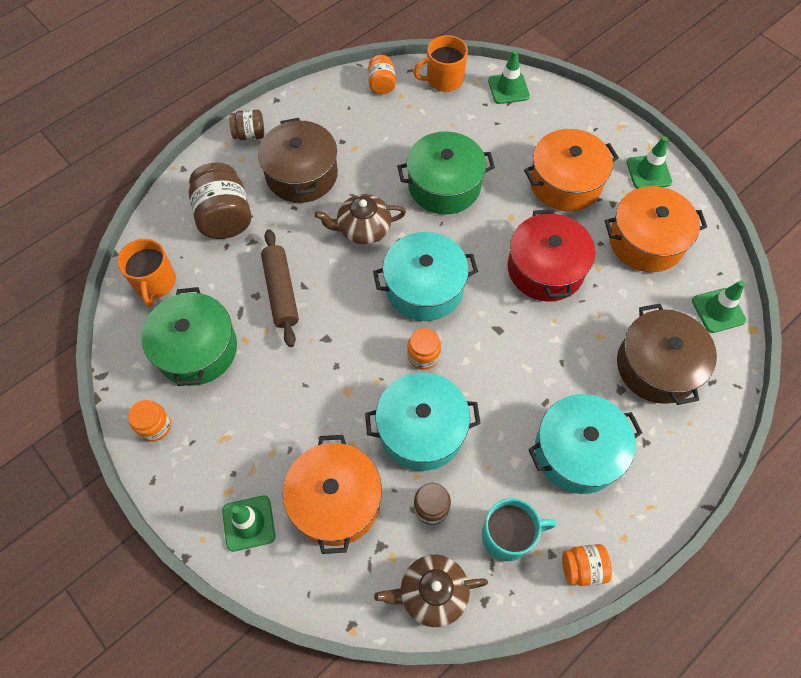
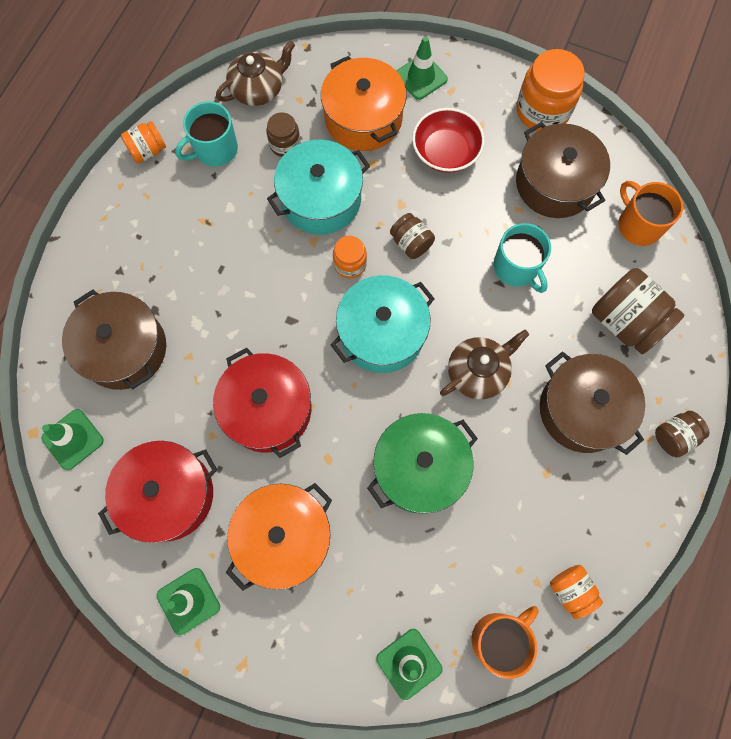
camera: 155 degrees right, 10 degrees up
(155, 426) = (542, 111): orange jar -> orange jar, size x1.80
(196, 349) = (555, 183): green pot -> brown pot
(275, 425) = (445, 152): none -> red bowl
(281, 292) = (516, 268): brown rolling pin -> turquoise mug
(359, 351) = (411, 243): none -> brown jar
(577, 451) = (178, 237): turquoise pot -> none
(646, 241) = (168, 494): orange pot -> red pot

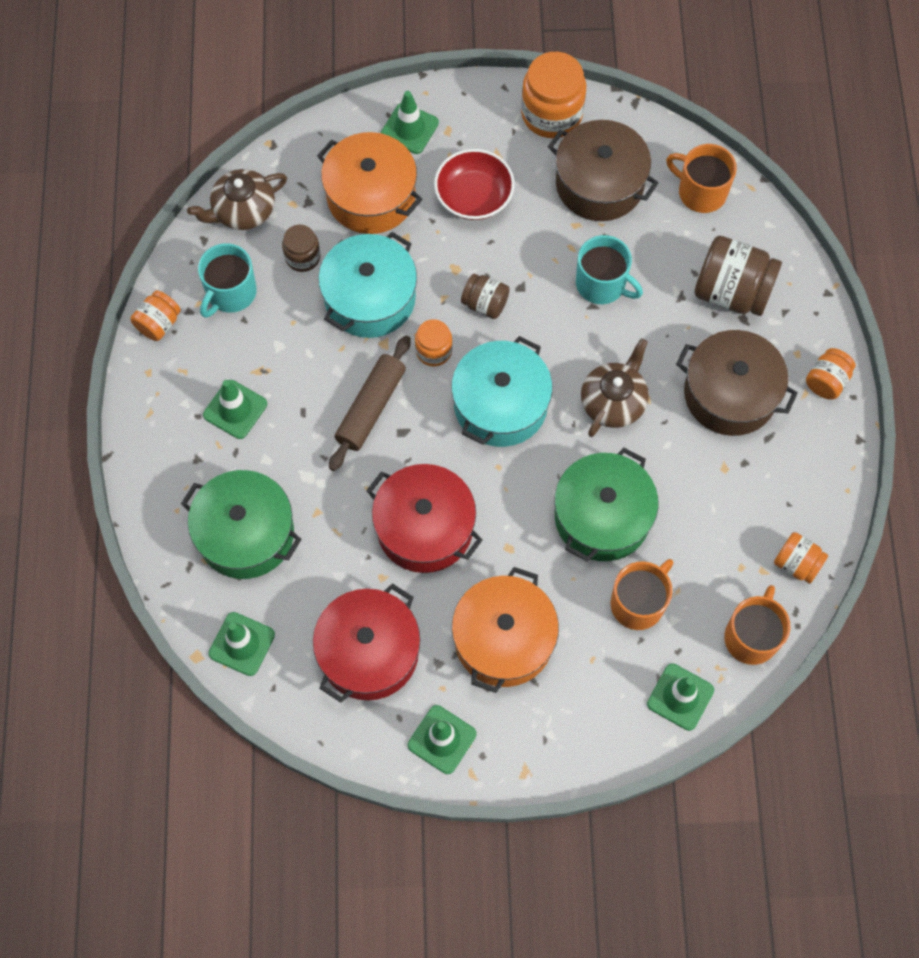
camera: 25 degrees left, 5 degrees down
(124, 349) = (246, 534): brown pot -> green pot
(169, 244) = (235, 409): none -> green traffic cone
(258, 89) = (243, 210): brown teapot -> brown teapot turned 150 degrees counterclockwise
(276, 289) = (371, 408): none -> brown rolling pin
(413, 559) = (638, 603): none -> orange mug
(674, 436) = (826, 381): brown jar -> orange jar

